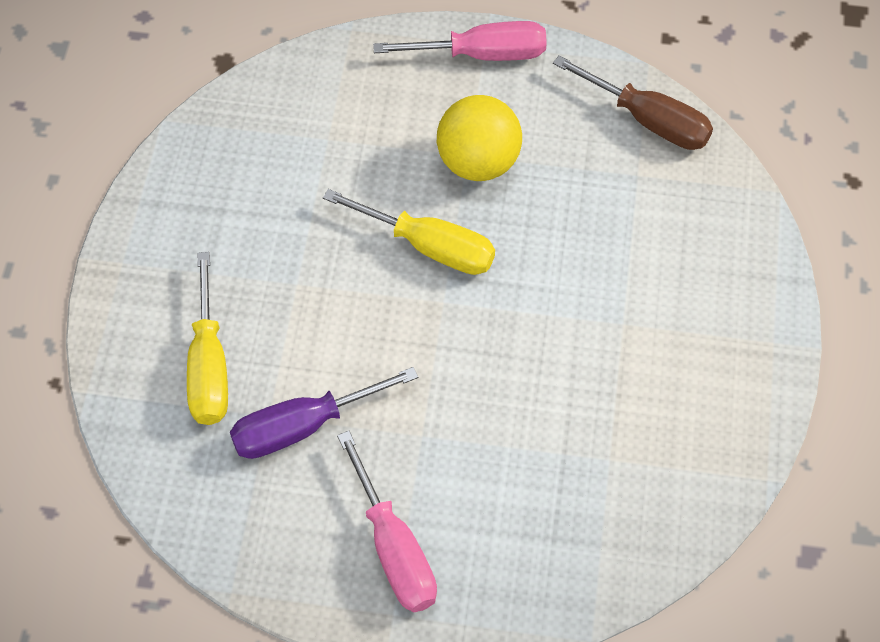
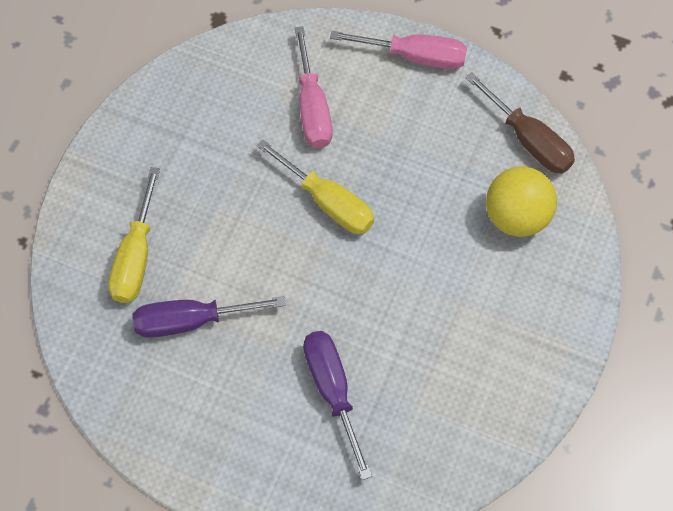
camera: 15 degrees right, 5 degrees up
(393, 548) = (230, 433): pink screwdriver -> pink screwdriver (312, 107)
(478, 162) = (385, 143): yellow ball -> yellow ball (516, 217)
(505, 467) = (333, 391): none -> purple screwdriver

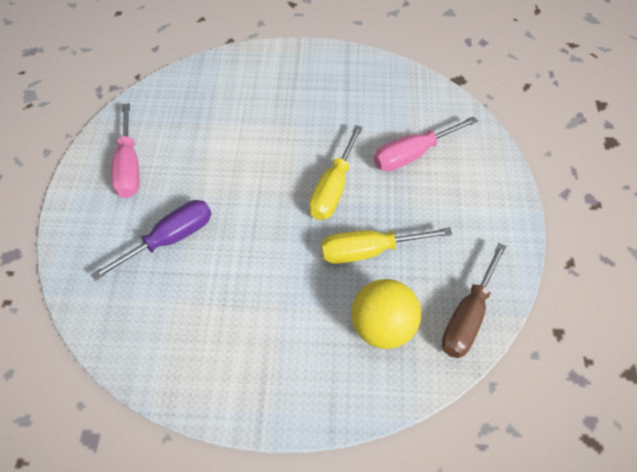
camera: 70 degrees right, 10 degrees down
(136, 256) = (240, 95): yellow screwdriver -> yellow screwdriver (369, 251)
(192, 321) = (200, 139): purple screwdriver -> none
(414, 57) = (501, 207): pink screwdriver -> pink screwdriver (128, 167)

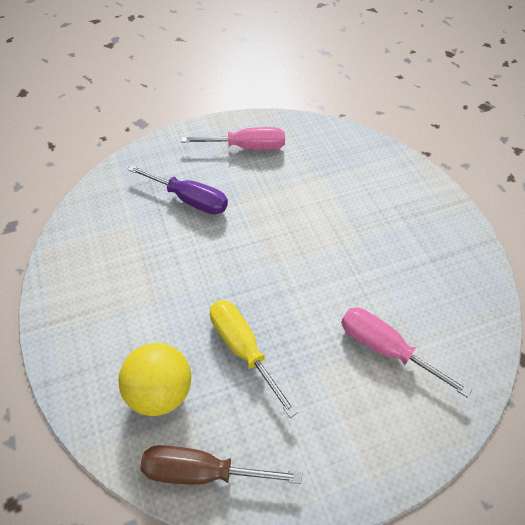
camera: 65 degrees right, 0 degrees up
(128, 167) = (246, 147): pink screwdriver -> pink screwdriver turned 150 degrees counterclockwise
(333, 189) = (301, 293): yellow screwdriver -> none

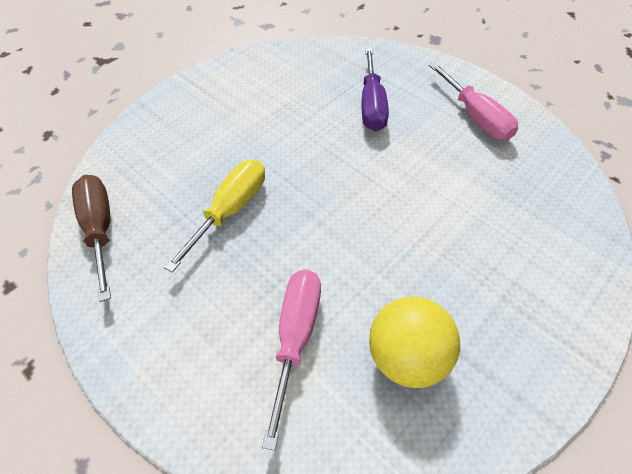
camera: 65 degrees right, 0 degrees up
(160, 391) = (162, 171): yellow ball -> yellow ball (406, 356)

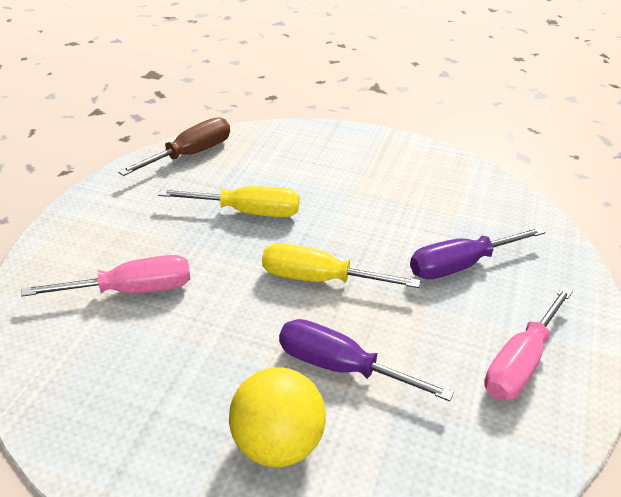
camera: 65 degrees right, 15 degrees down
(348, 189) = (319, 279): none -> yellow screwdriver
(406, 356) = (137, 369): yellow ball -> yellow ball (277, 444)
(450, 210) = (341, 367): none -> purple screwdriver

